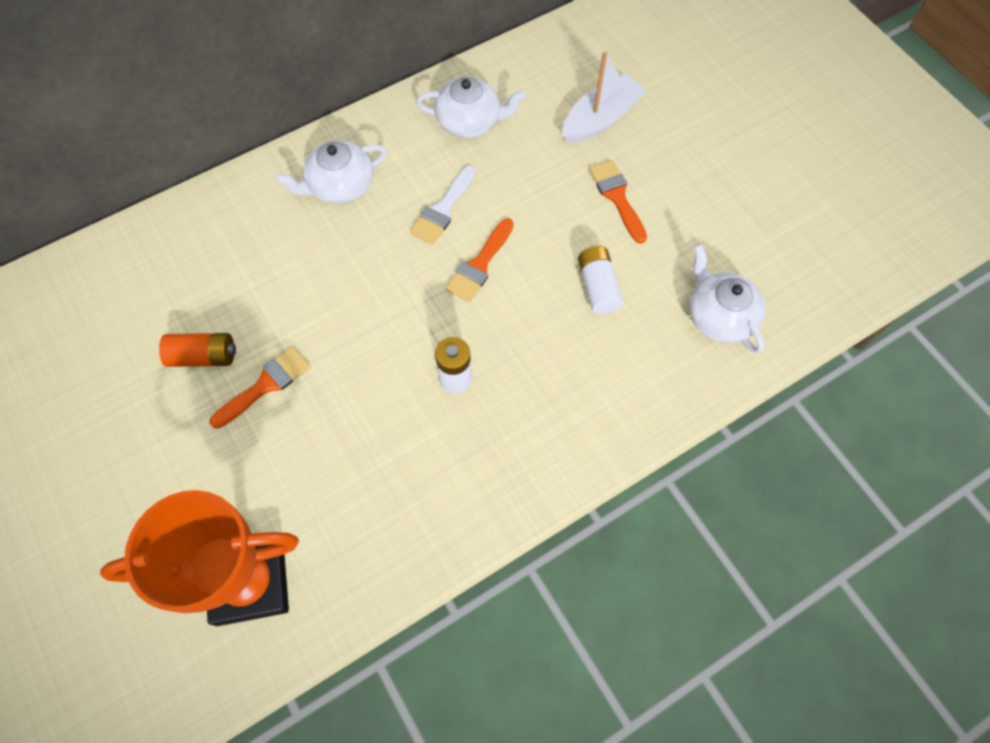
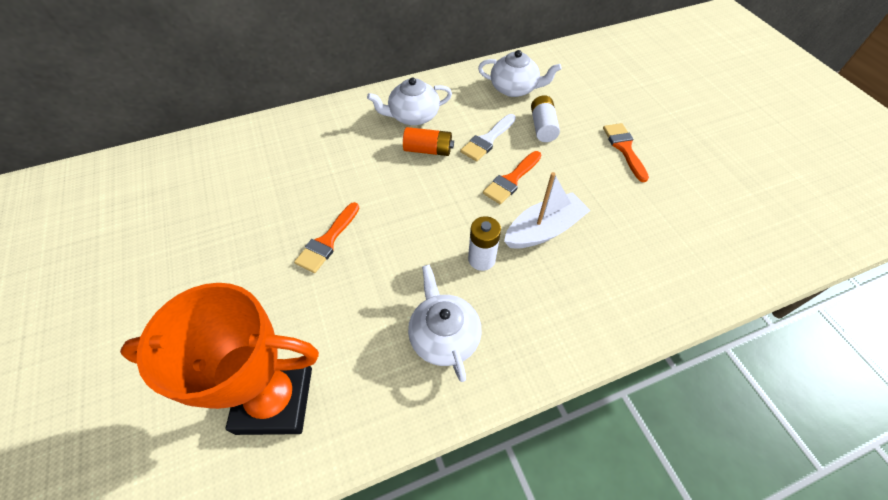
camera: 10 degrees right, 10 degrees down
(204, 356) = (285, 214): orange battery -> orange battery (428, 150)
(266, 385) = (327, 241): orange brush -> orange brush turned 150 degrees clockwise
(598, 287) = (606, 208): white battery -> white battery (542, 127)
(601, 119) = (613, 98): white boat -> white boat (544, 230)
(719, 316) = (711, 244): white teapot -> white teapot (444, 336)

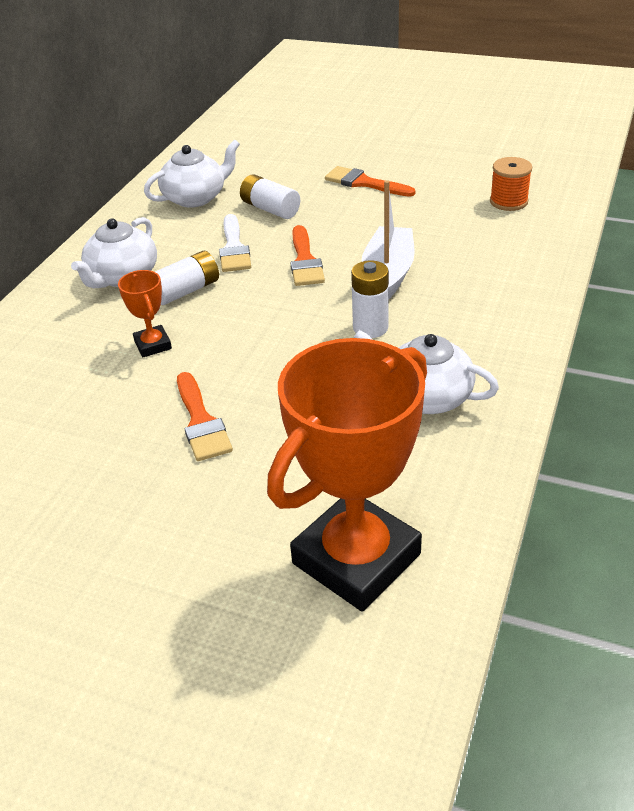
camera: 45 degrees left, 15 degrees down
(370, 172) = (153, 345): none -> orange trophy
(428, 150) = (186, 291): orange battery -> white battery
(703, 238) = (508, 201): none -> orange spool

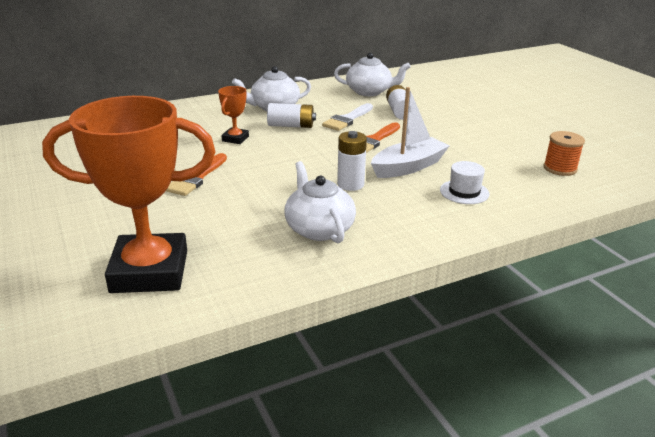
camera: 40 degrees right, 10 degrees down
(364, 183) = (477, 122): orange brush -> none
(476, 274) = (464, 192): none -> white hat

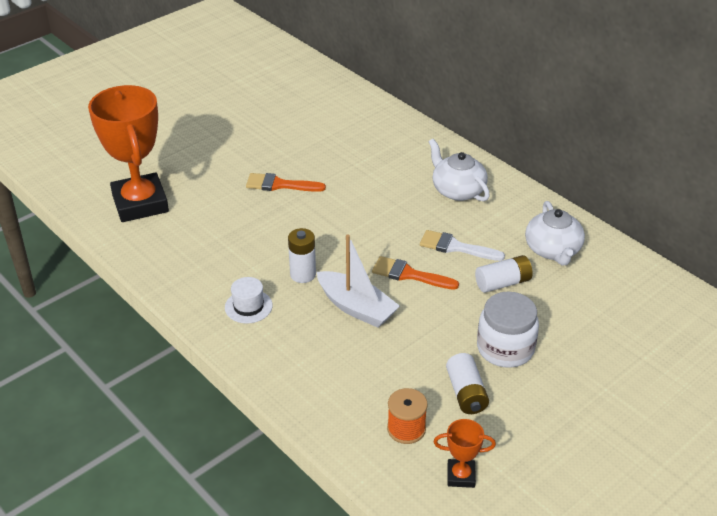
camera: 75 degrees right, 10 degrees up
(235, 139) = (366, 185): orange trophy -> orange trophy (461, 476)
(291, 126) = (416, 212): white battery -> white battery (466, 393)
(319, 229) = (218, 270): white teapot -> none
(464, 192) = (317, 352): white hat -> white hat (248, 306)
(472, 122) = (505, 348): none -> white jar

